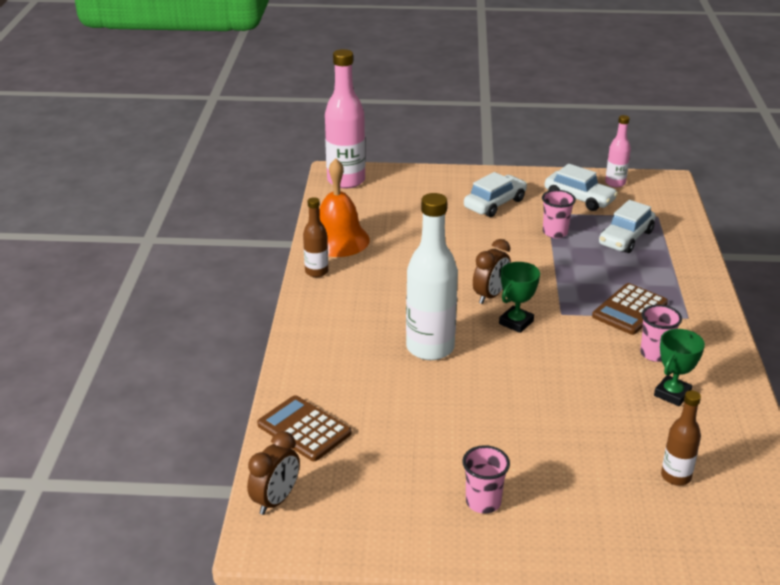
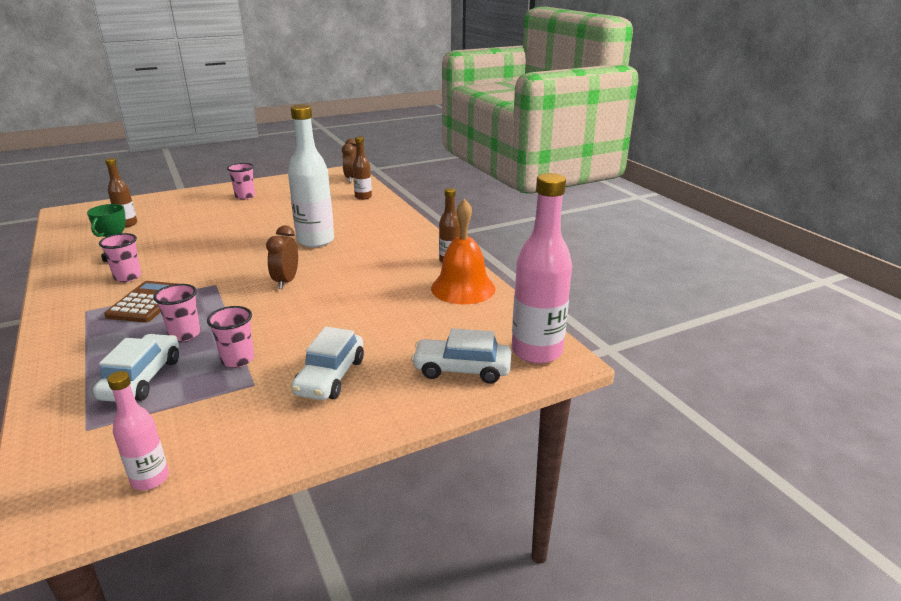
camera: 150 degrees right, 5 degrees down
(304, 429) = (363, 197): brown calculator -> brown bottle
(516, 322) = (255, 269): green trophy -> none
(579, 198) = (212, 424): white car -> white car (462, 369)
(594, 265) = (185, 334): none -> pink cup

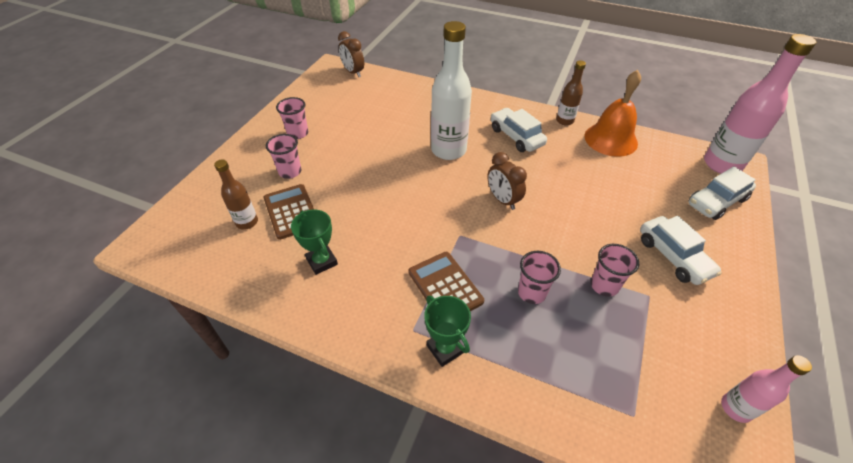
camera: 40 degrees left, 20 degrees up
(79, 328) = (445, 349): none -> green trophy
(128, 277) = (375, 275): pink cup -> pink cup (290, 172)
(142, 378) = (582, 349): white car -> white car (516, 137)
(157, 229) = (291, 212): none -> brown calculator
(363, 197) = (399, 88): brown bottle -> none

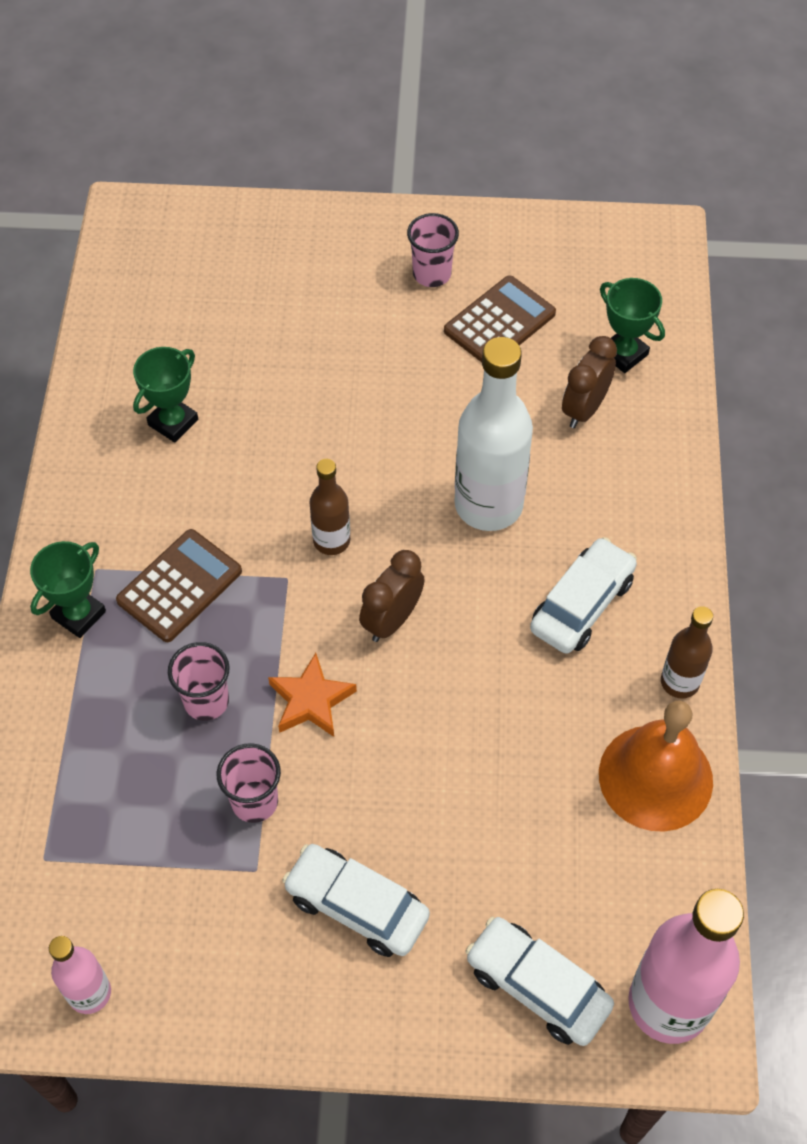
camera: 70 degrees right, 10 degrees up
(247, 222) = (211, 305): brown bottle -> brown bottle (331, 541)
(290, 172) = (335, 306): pink cup -> none
(291, 212) = (251, 346): brown calculator -> brown calculator (499, 322)
(353, 72) = (657, 276): brown clock -> brown clock (584, 409)
(388, 91) = (623, 354): none -> green trophy
(543, 244) = (311, 700): none -> orange star
(673, 256) = (356, 906): white car -> white car turned 75 degrees clockwise

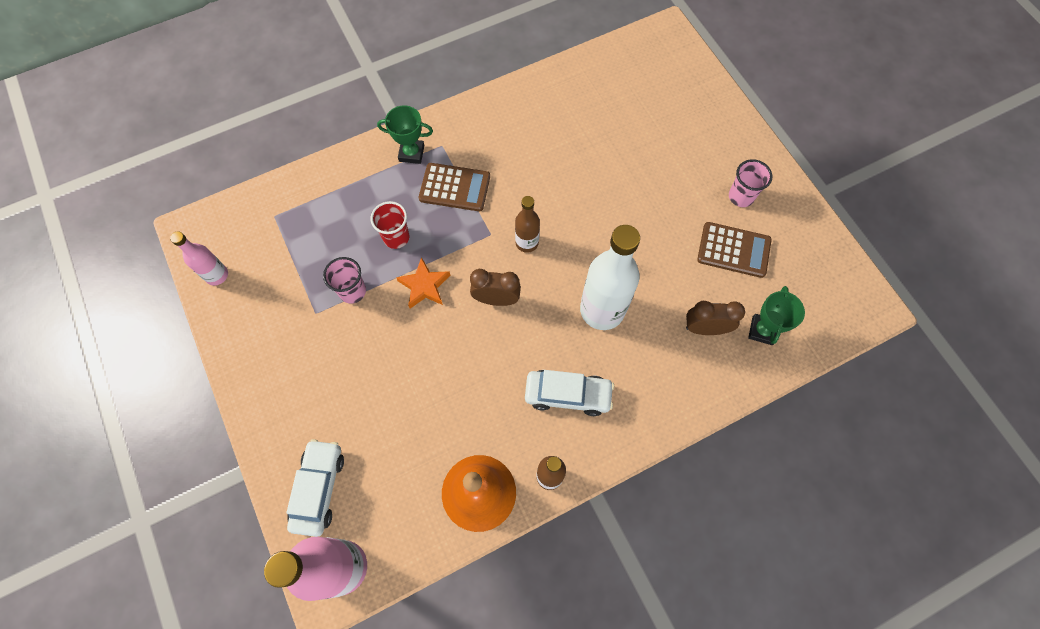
camera: 60 degrees right, 10 degrees up
(173, 422) = (550, 128): green trophy -> none
(206, 701) = (396, 237): pink cup -> red cup
(356, 906) = (319, 372): white car -> none

